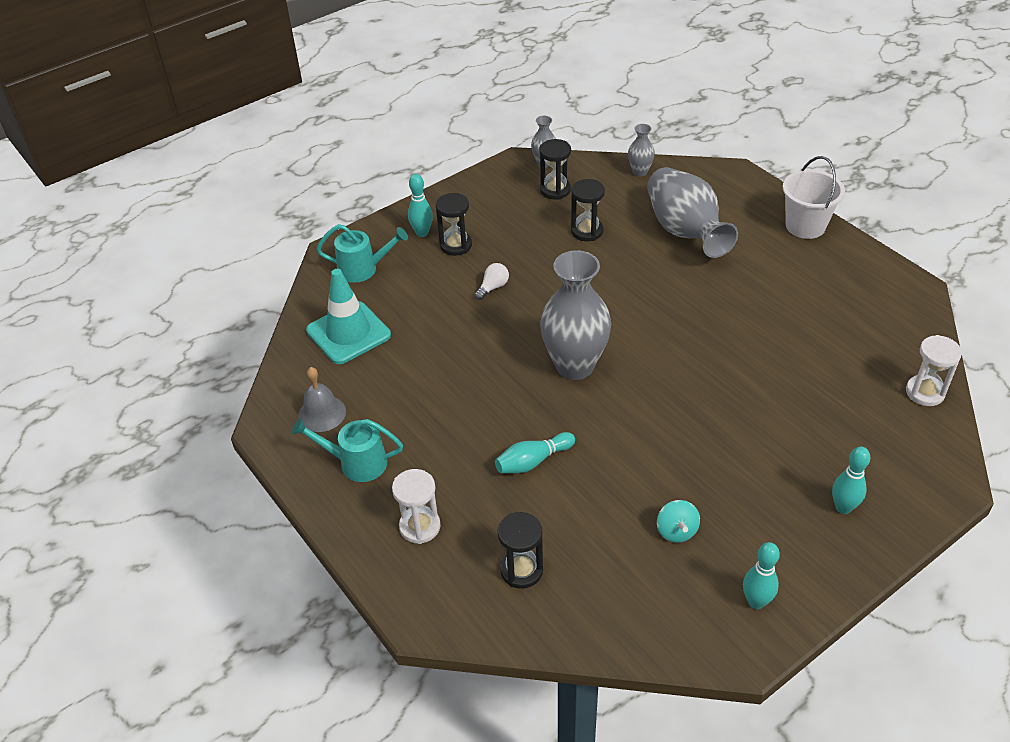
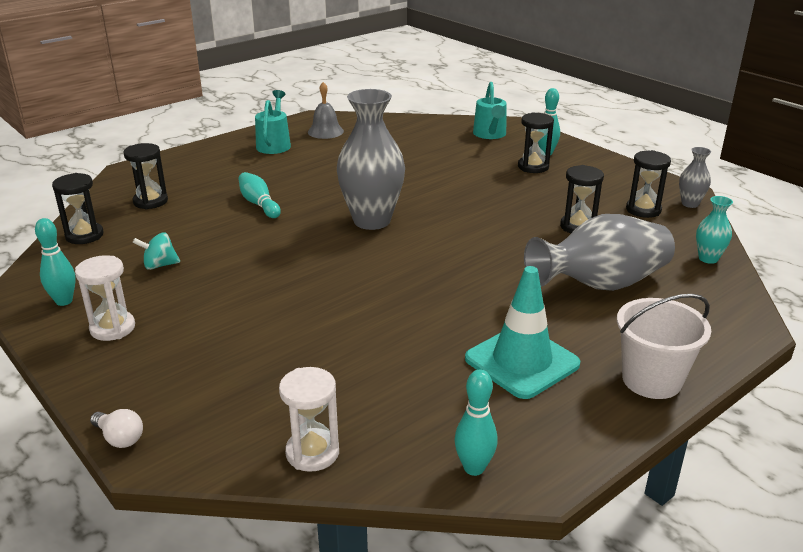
camera: 85 degrees right, 15 degrees down
(348, 333) = (412, 134): turquoise traffic cone -> turquoise traffic cone (522, 361)
(420, 526) = (207, 166): white hourglass -> white hourglass (112, 328)
(493, 287) = (476, 184): white light bulb -> white light bulb (120, 438)
(612, 621) = (84, 235): none -> black hourglass
(640, 172) = (708, 258): grey vase -> turquoise vase
(843, 507) = (148, 362): turquoise bowling pin -> turquoise bowling pin (474, 468)

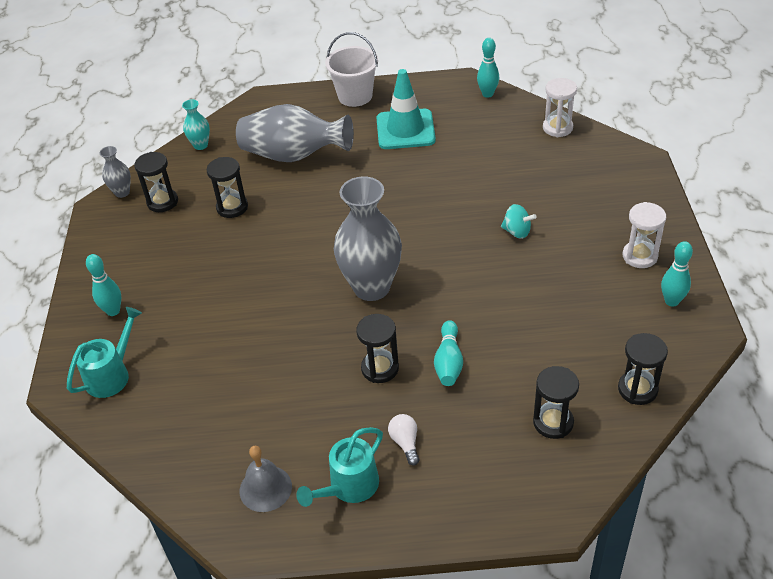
camera: 140 degrees left, 15 degrees up
(120, 438) = (656, 173): white light bulb -> white light bulb (405, 443)
(159, 265) = (581, 311): turquoise spinning top -> turquoise spinning top (517, 232)
(533, 167) = (155, 295): black hourglass -> black hourglass (380, 368)

